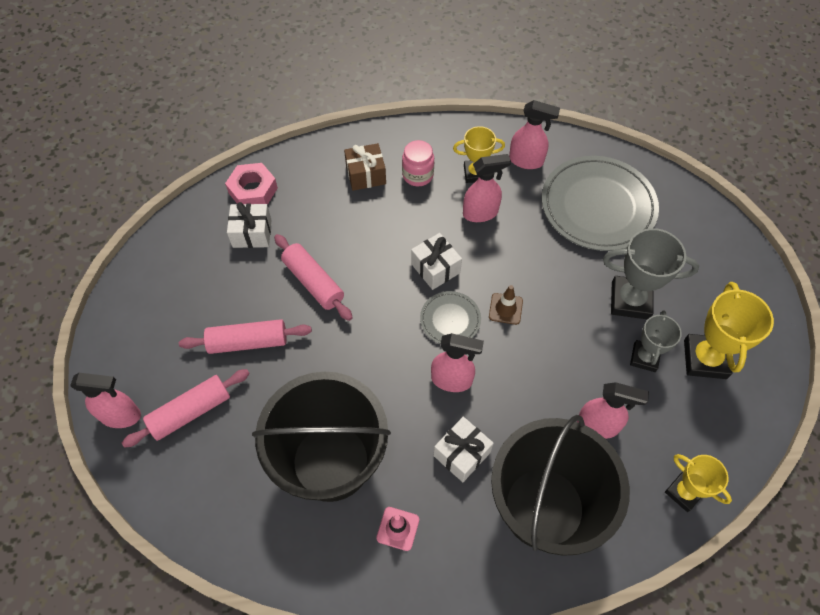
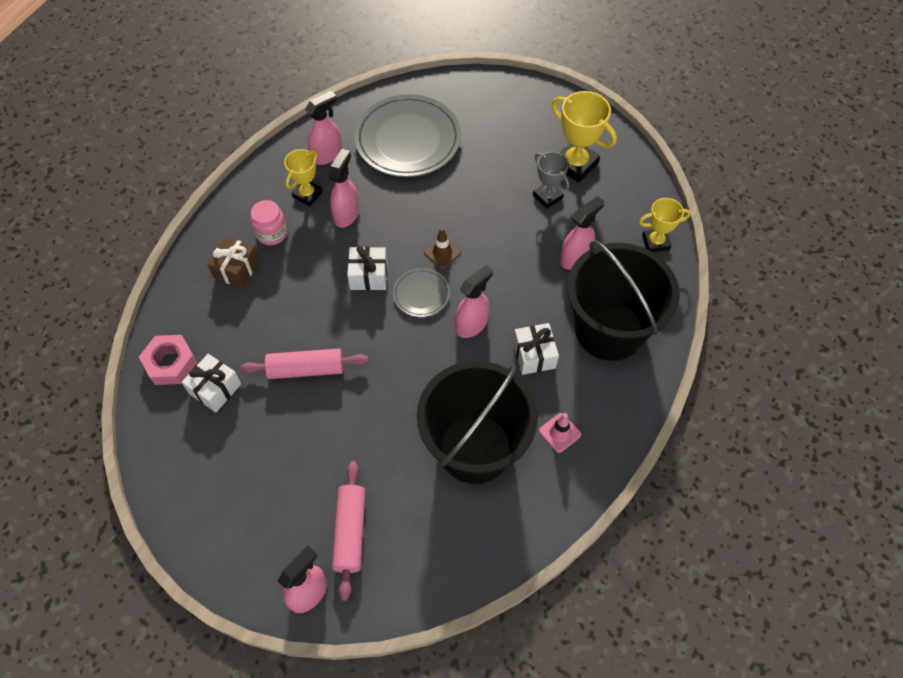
camera: 55 degrees left, 0 degrees up
(248, 342) = (320, 451): pink rolling pin -> none
(630, 300) = (499, 174): grey trophy -> none

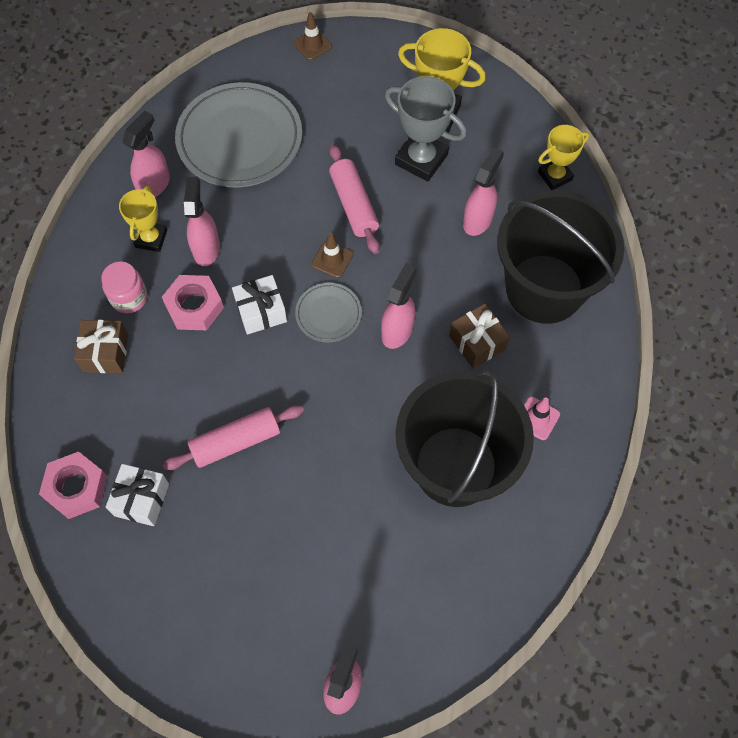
camera: 20 degrees left, 5 degrees up
(318, 256) = (194, 307): none -> pink nut
(350, 532) = (360, 605): pink rolling pin -> pink rolling pin (354, 205)
(496, 84) = (312, 45): none -> brown traffic cone
(534, 355) = (477, 342): white gift -> brown gift
(547, 197) = (421, 159): grey trophy -> grey trophy, size x1.56

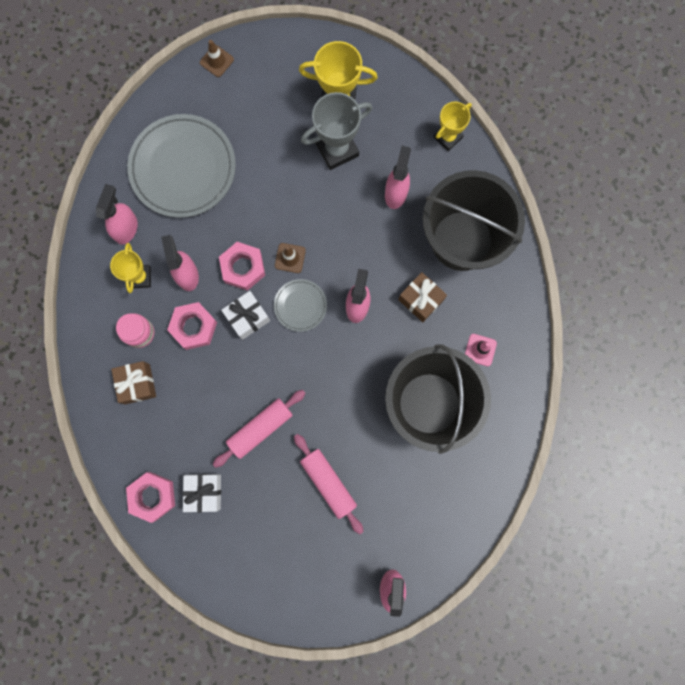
camera: 15 degrees left, 15 degrees up
(273, 257) = (243, 268): none -> pink nut
(354, 205) = (293, 205): pink rolling pin -> pink rolling pin (328, 483)
(421, 159) = (337, 149): grey trophy -> grey trophy turned 45 degrees counterclockwise

